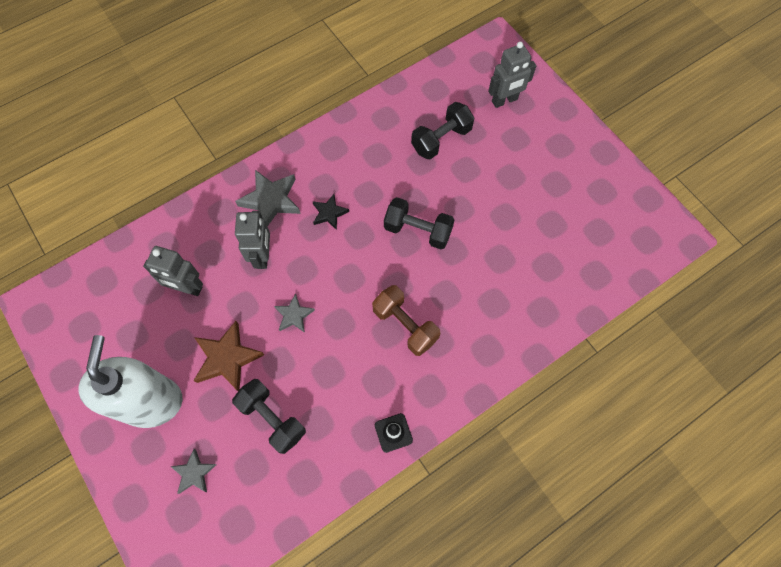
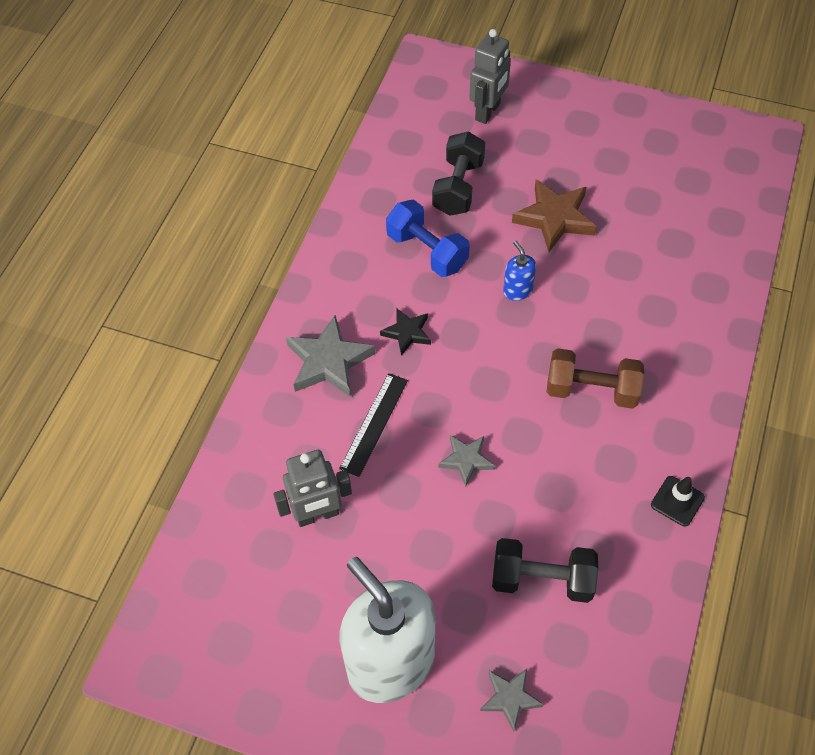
camera: 35 degrees left, 10 degrees down
(227, 358) = (434, 555): brown star -> brown star (554, 218)
(263, 256) = (374, 424): grey robot -> black ruler
(386, 169) = (427, 251): none -> blue dumbbell
(418, 230) = (517, 290): black dumbbell -> blue soap dispenser

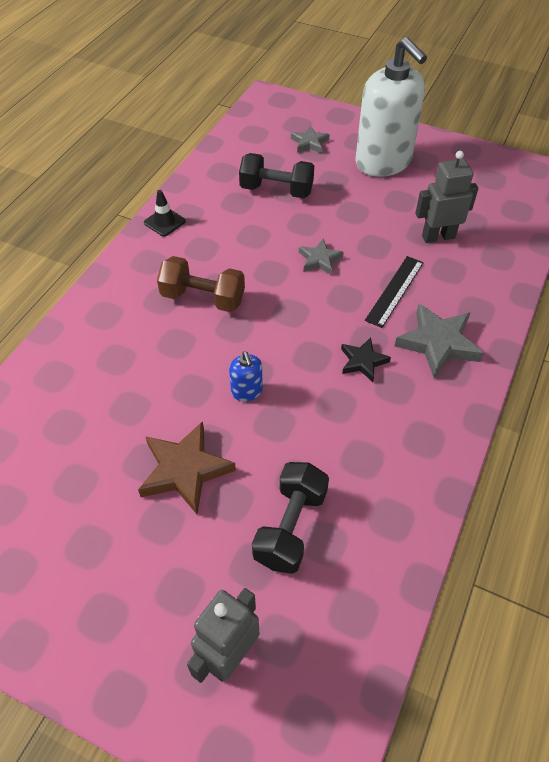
camera: 175 degrees left, 5 degrees down
(427, 251) = (336, 445): blue dumbbell -> none

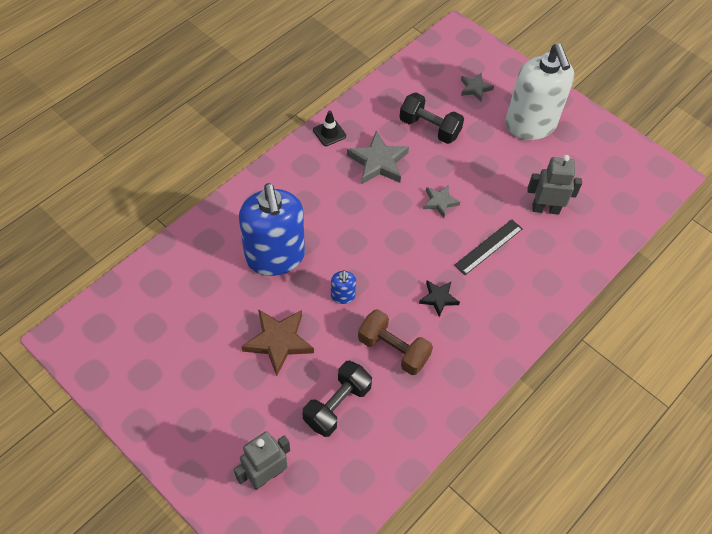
camera: 15 degrees right, 5 degrees up
(145, 370) = (275, 257): none -> blue soap dispenser
(203, 298) = (337, 209): brown dumbbell -> brown dumbbell (393, 349)
(438, 343) = (503, 301): grey star -> grey star (378, 162)

